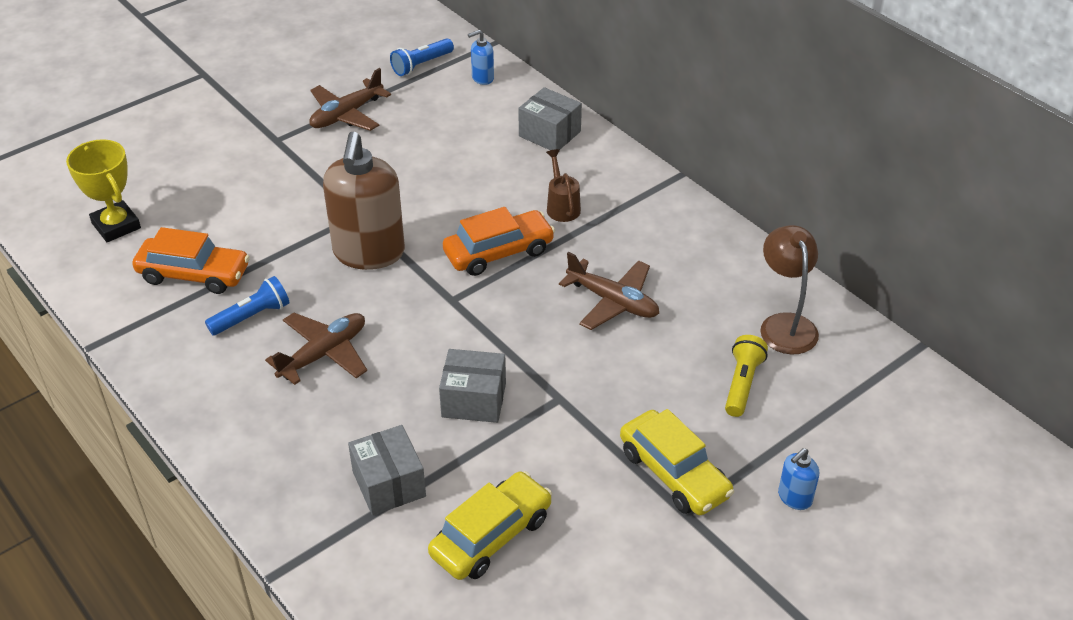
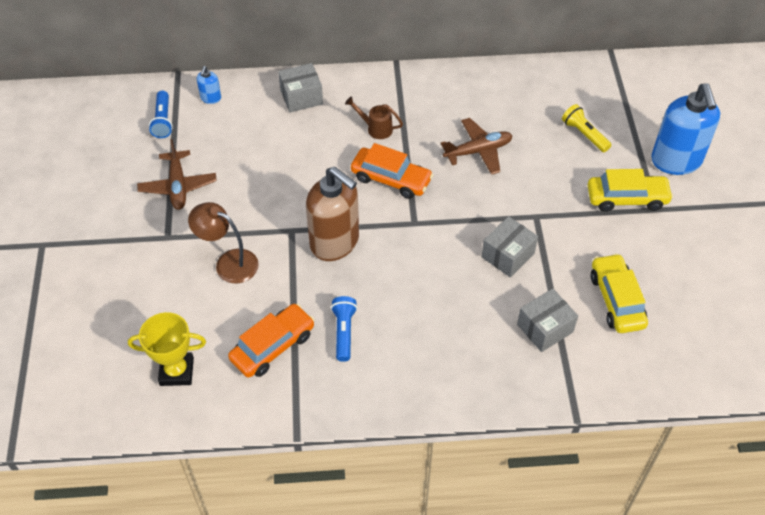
camera: 55 degrees left, 10 degrees up
(323, 354) = (410, 309): brown plane -> none
(389, 484) = (545, 328): grey box -> grey box turned 45 degrees counterclockwise
(498, 252) = (391, 179): orange car -> orange car turned 105 degrees clockwise
(785, 324) = (554, 92): brown lamp -> brown lamp (228, 263)
(794, 498) = (676, 161): blue soap dispenser -> blue soap dispenser, size x2.33

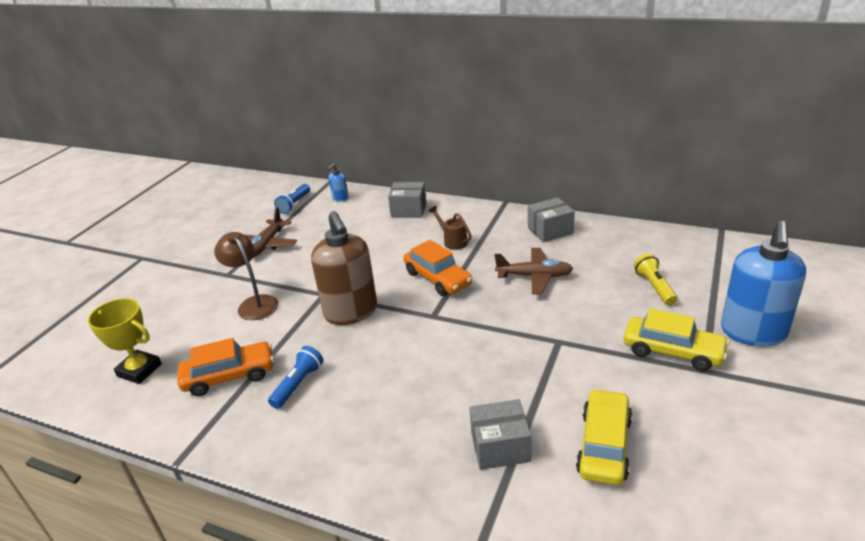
camera: 30 degrees right, 20 degrees down
(507, 255) = (505, 366): grey box -> grey box (550, 230)

